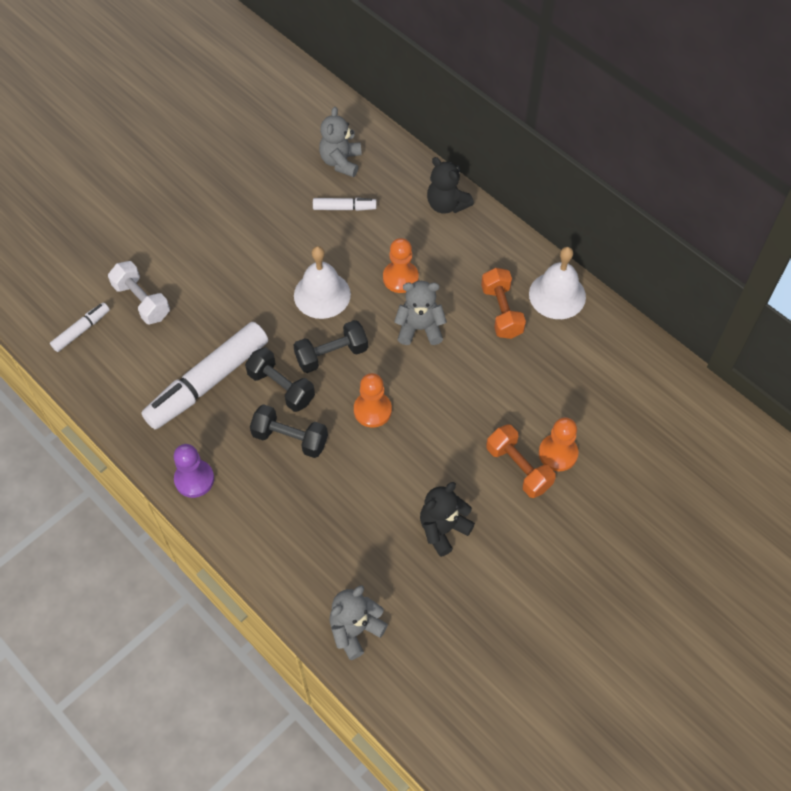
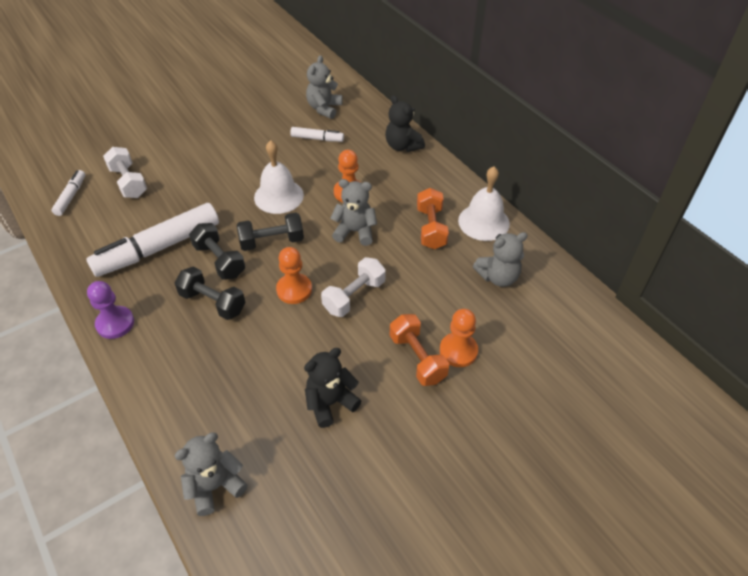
camera: 10 degrees right, 10 degrees down
(81, 330) = (71, 196): white marker -> white marker turned 45 degrees counterclockwise
(438, 408) = (354, 296): none -> white dumbbell
(584, 362) = (498, 277): none -> grey teddy bear

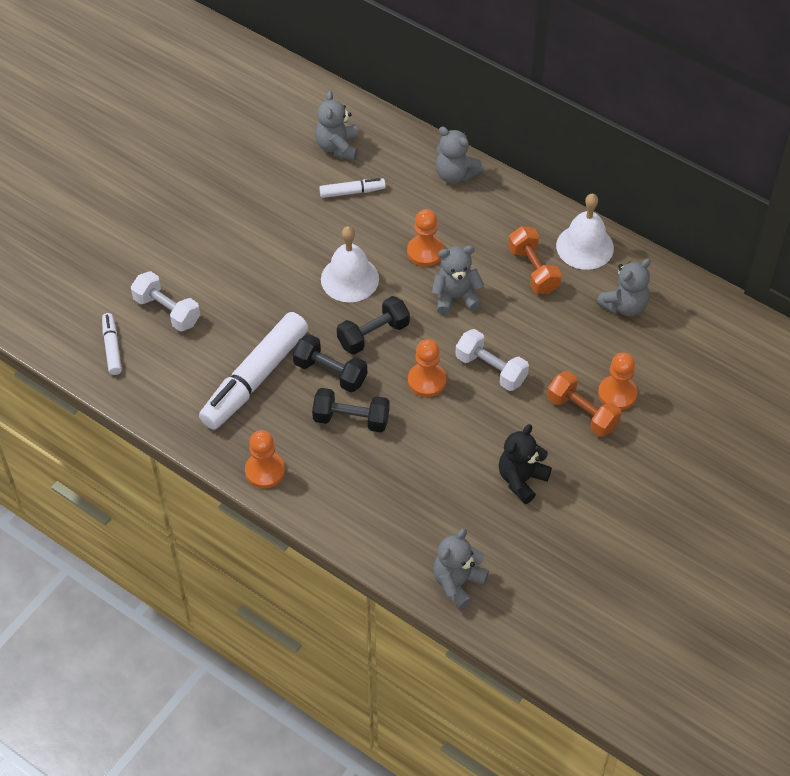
camera: 20 degrees left, 5 degrees up
(115, 323) = (265, 471): purple pawn -> orange pawn
(354, 296) = (491, 369): white dumbbell -> white dumbbell turned 75 degrees counterclockwise
(402, 146) = (455, 174): black teddy bear -> grey teddy bear

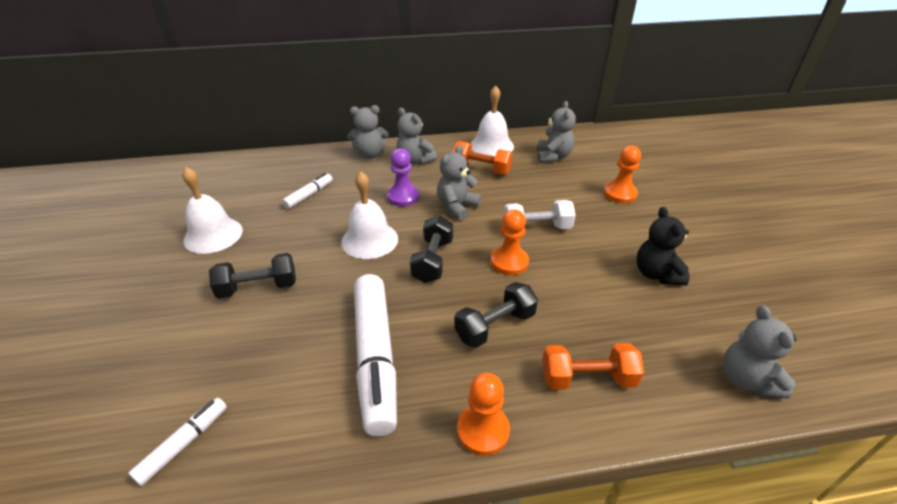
camera: 45 degrees left, 15 degrees down
(112, 348) = (184, 444): white marker -> white marker turned 90 degrees clockwise
(167, 311) = (222, 364): white dumbbell -> none
(245, 186) = (213, 235): none -> white bell
(330, 372) = (434, 306): black dumbbell -> black dumbbell (258, 287)
(337, 147) = (269, 180): grey teddy bear -> grey teddy bear (415, 161)
(425, 252) = (403, 197): orange pawn -> purple pawn
(582, 413) = (621, 214): orange dumbbell -> orange dumbbell (587, 378)

